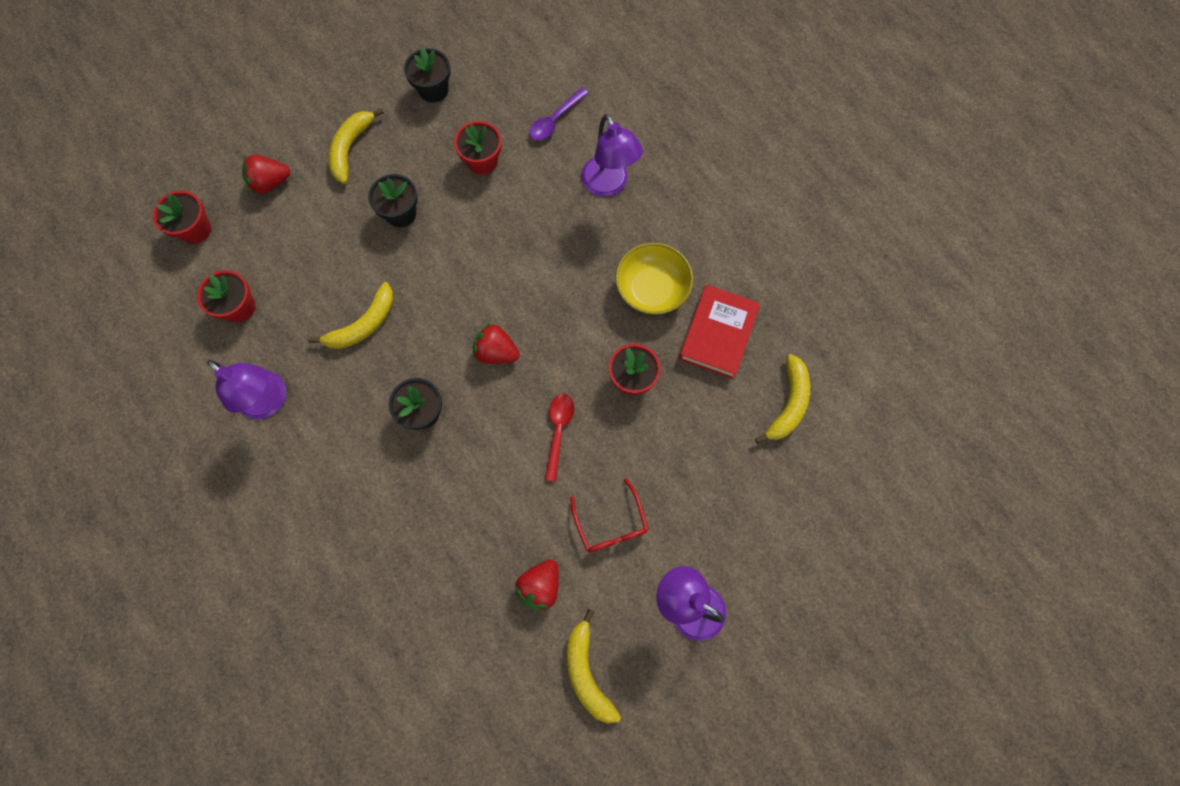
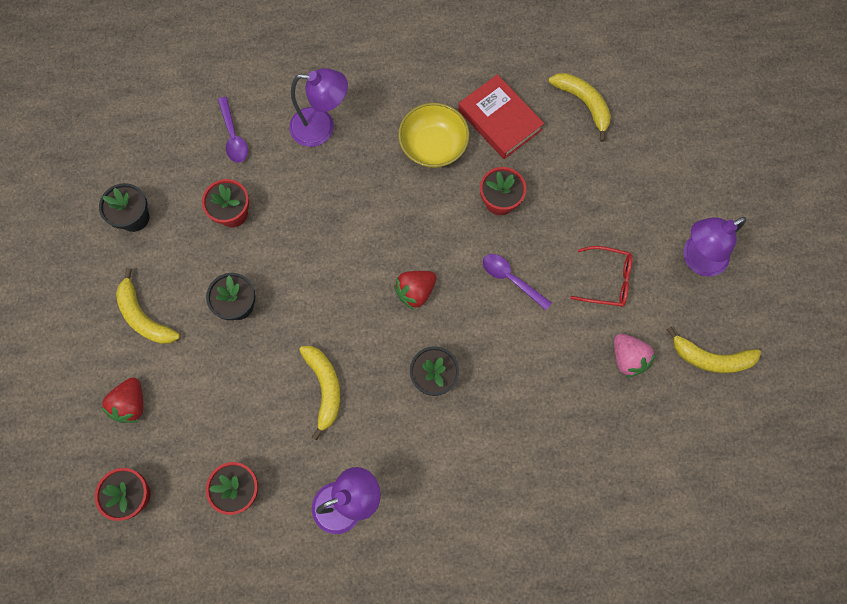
camera: 60 degrees left, 0 degrees up
(540, 586) = (628, 358): red strawberry -> pink strawberry
(558, 431) = (511, 279): red spoon -> purple spoon

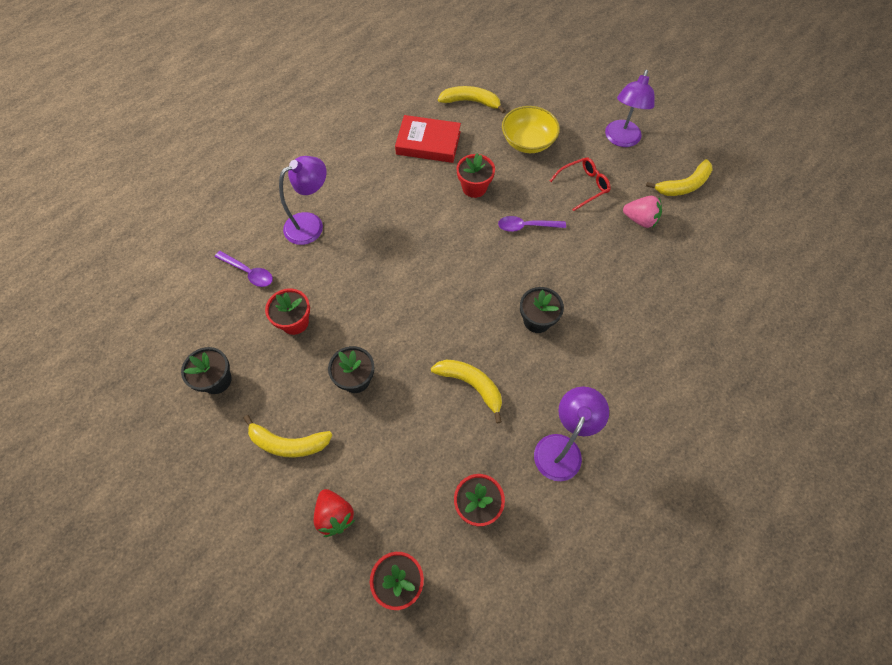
camera: 40 degrees left, 10 degrees down
(415, 292) = (473, 278): red strawberry -> none
(433, 146) = (399, 185): yellow bowl -> yellow bowl (528, 142)

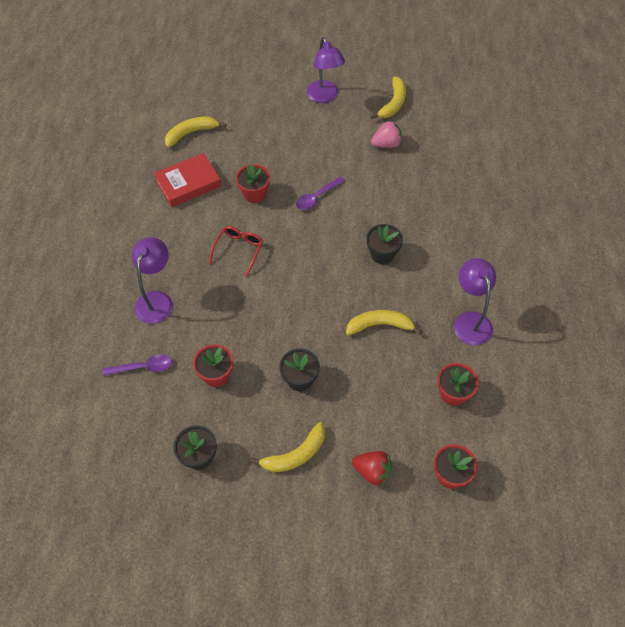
camera: 40 degrees left, 5 degrees down
(528, 142) = (262, 137): yellow bowl -> none
(583, 186) = (329, 144): red glasses -> red glasses (238, 250)

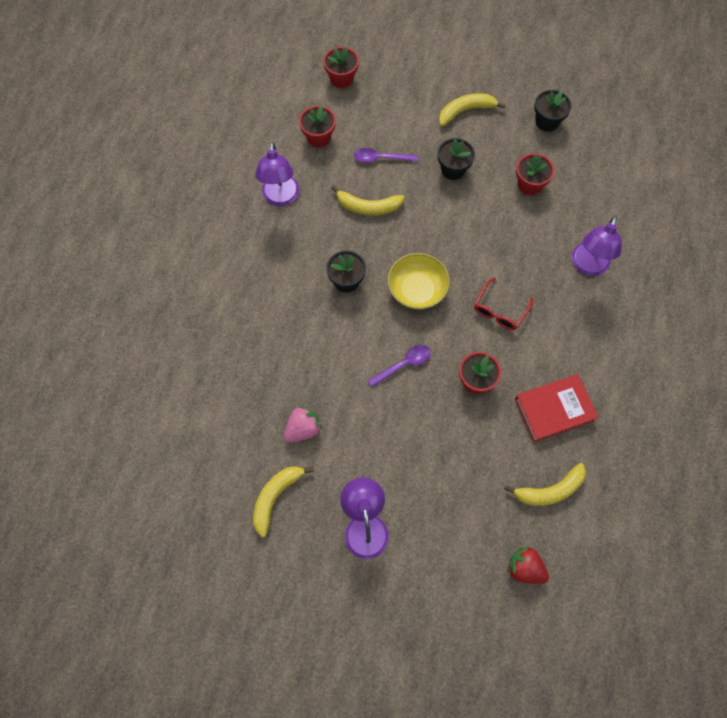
camera: 170 degrees left, 10 degrees up
(143, 367) = (598, 202): purple spoon -> purple spoon (380, 158)
(316, 256) = (417, 290): none -> yellow bowl
(372, 471) = (404, 90): red strawberry -> red strawberry (524, 568)
(386, 144) = (303, 429): pink strawberry -> pink strawberry turned 150 degrees clockwise

